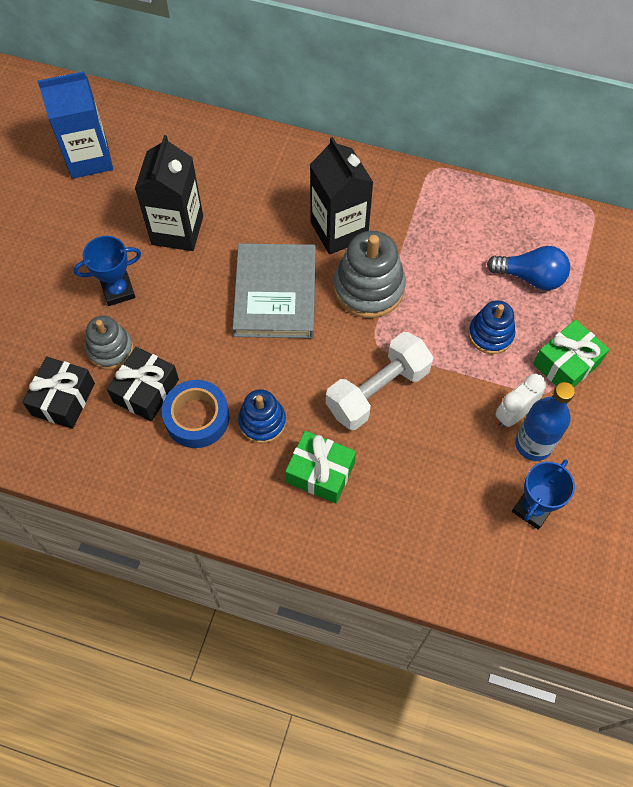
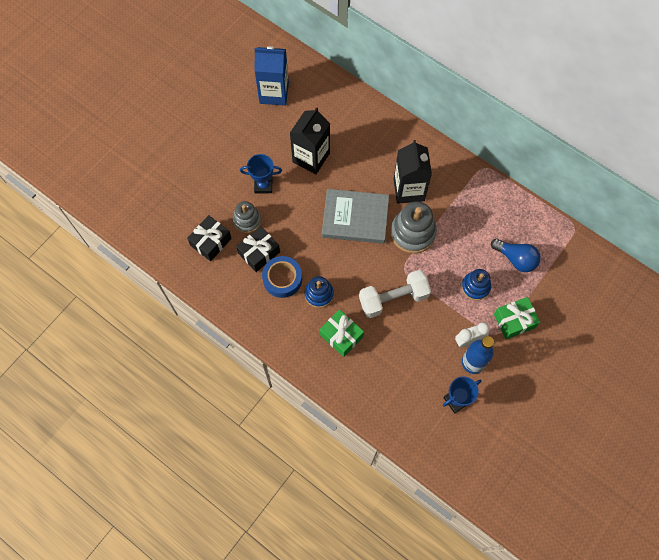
camera: 20 degrees right, 5 degrees up
(275, 294) = (355, 218): grey book -> grey book turned 75 degrees clockwise

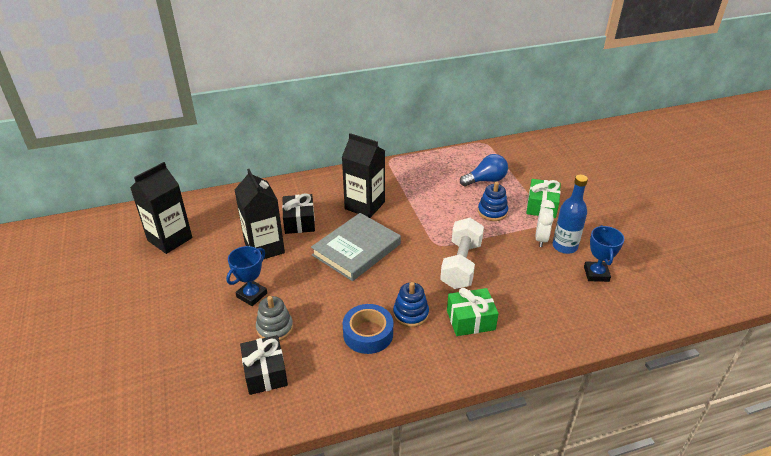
camera: 55 degrees left, 30 degrees down
(259, 253) = (320, 337): black gift -> black gift (299, 221)
(274, 93) = (170, 239): blue carton -> black carton
(413, 233) = (407, 222): grey stacking toy -> none

